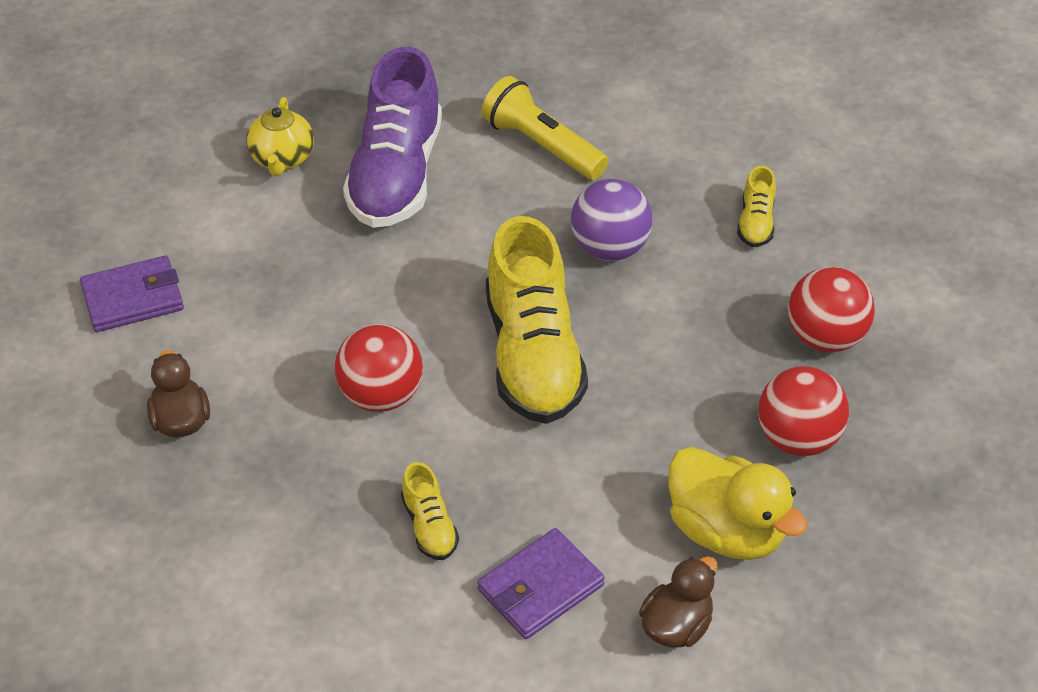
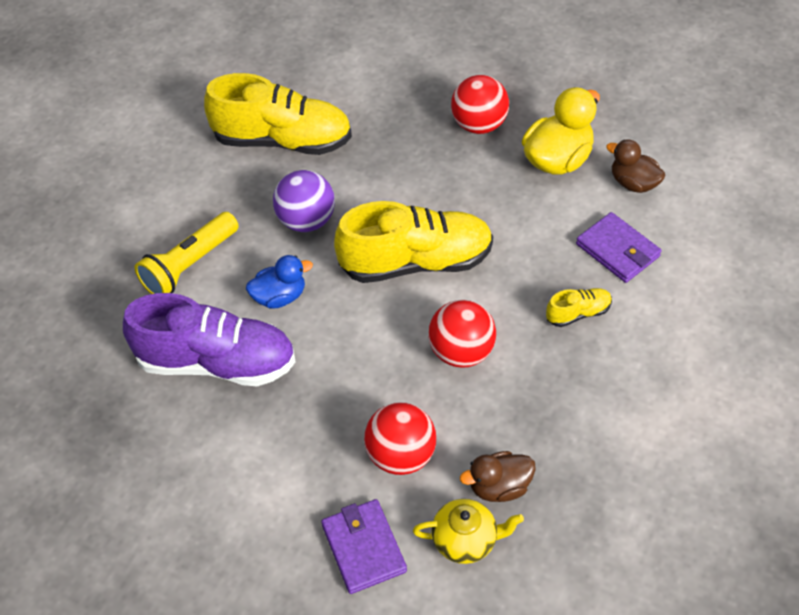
camera: 90 degrees left, 5 degrees up
(282, 159) = (190, 451): yellow teapot -> yellow teapot (465, 540)
(486, 225) = (280, 297): none -> blue duck
(755, 223) = (282, 141): yellow shoe -> yellow shoe, size x2.27
(825, 337) = (391, 109): red ball -> red ball (401, 455)

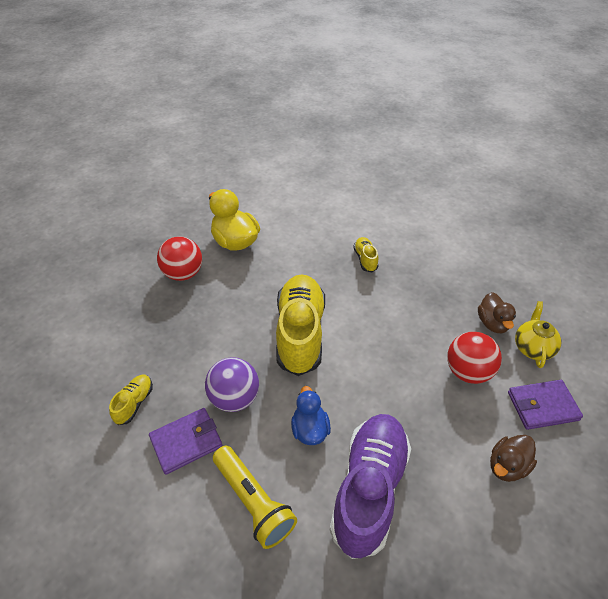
camera: 80 degrees left, 5 degrees down
(282, 141) = (134, 403): yellow shoe -> yellow shoe, size x0.44
(461, 352) = (385, 322): red ball -> none
(617, 250) = (320, 231): purple wallet -> purple wallet (186, 442)
(633, 183) = (270, 213): brown duck -> brown duck (507, 466)

